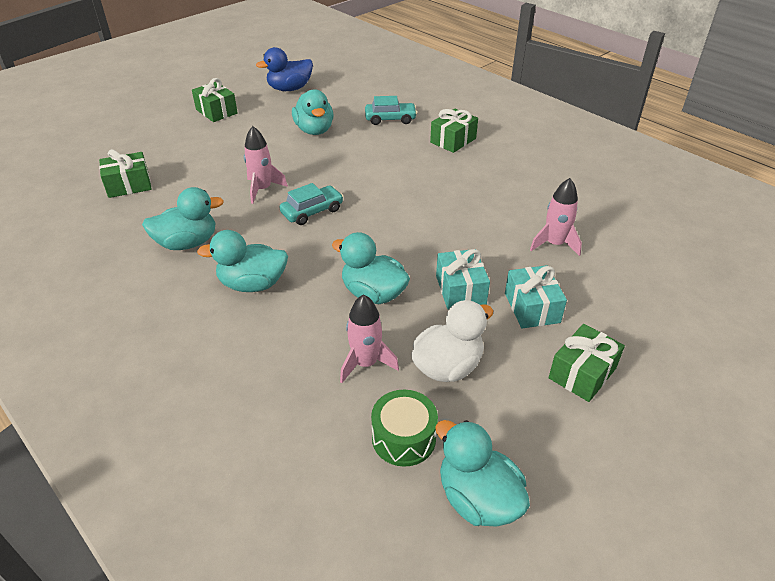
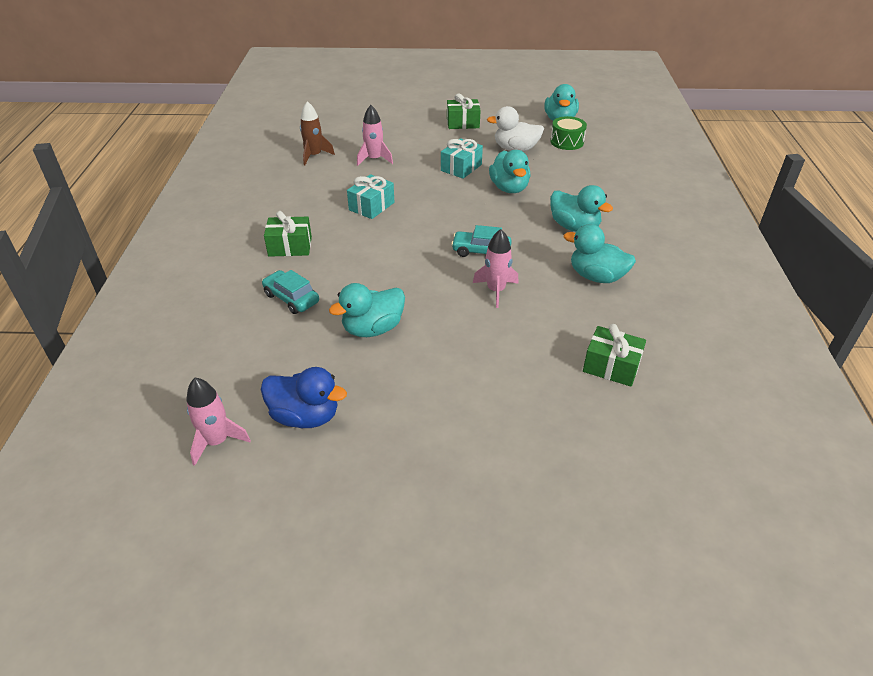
camera: 135 degrees left, 0 degrees up
(216, 111) = (431, 431): green gift -> none
(314, 130) = (373, 329): turquoise duck -> turquoise duck turned 150 degrees counterclockwise
(365, 363) = (552, 167): pink rocket -> pink rocket (217, 441)
(532, 308) = (440, 146): turquoise gift -> turquoise gift (371, 206)
(607, 213) = (314, 156): none -> brown rocket

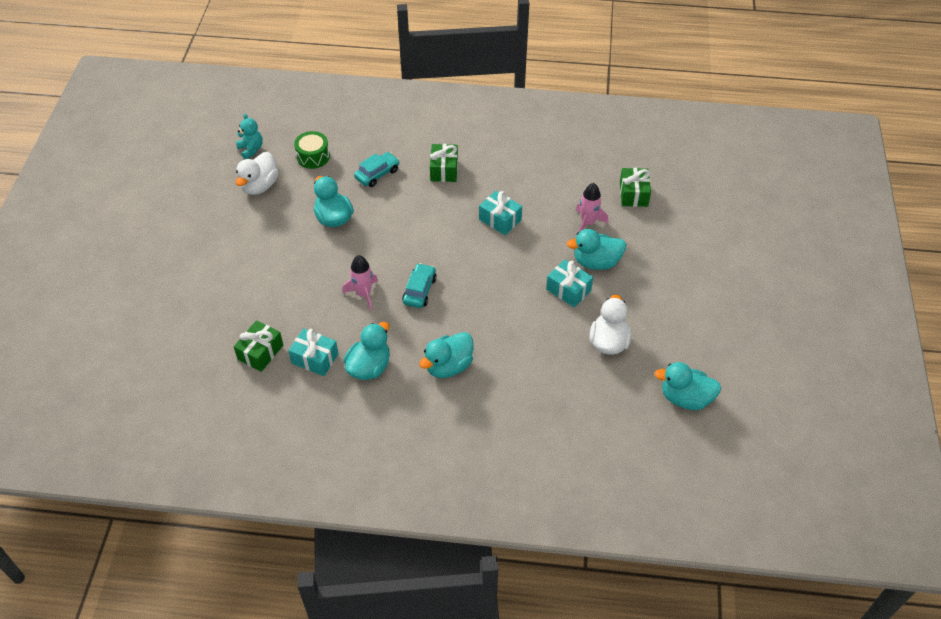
camera: 95 degrees right, 10 degrees up
(217, 441) = (251, 149): pink rocket -> turquoise teddy bear
(305, 416) = (259, 186): blue duck -> white duck
(314, 156) = (596, 179): brown rocket -> none
(463, 123) = (673, 301): green gift -> green gift (633, 194)
(509, 188) = (524, 325): turquoise duck -> turquoise duck (596, 262)
(567, 142) = (627, 394): green drum -> green drum (313, 156)
(602, 318) = (315, 358): none -> turquoise gift

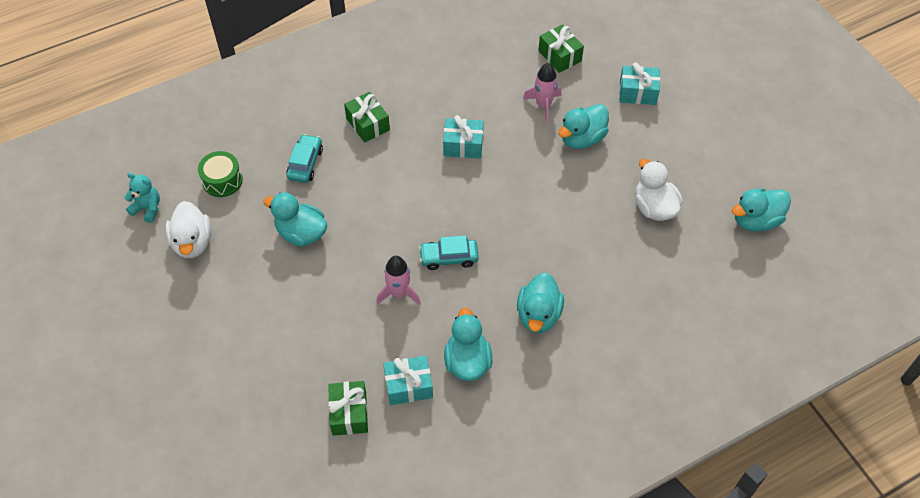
camera: 35 degrees left, 5 degrees up
(419, 290) = (449, 258): turquoise car -> turquoise car turned 75 degrees counterclockwise
(568, 290) = (580, 179): turquoise gift -> turquoise gift (637, 92)

